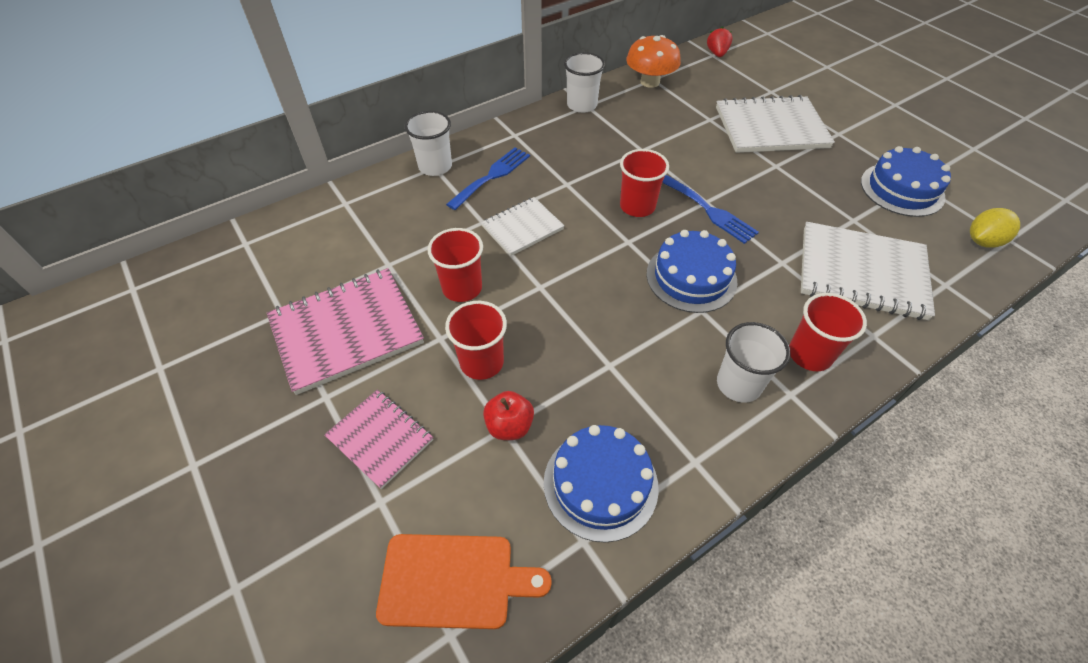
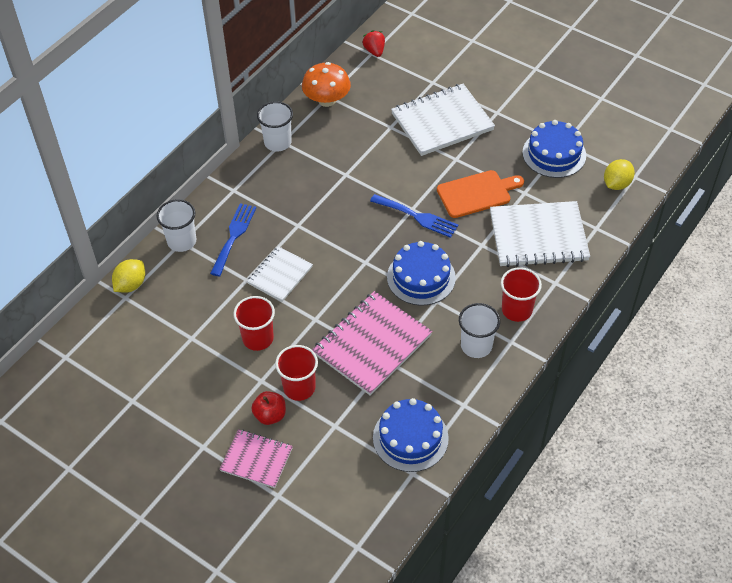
camera: 20 degrees left, 0 degrees up
(346, 331) = (190, 398): pink notebook -> pink notebook (372, 344)
(358, 193) = (131, 285): none -> yellow lemon
(453, 580) = (345, 520): orange cutting board -> orange cutting board (477, 193)
(509, 426) = (338, 423): red apple -> red apple (270, 415)
(637, 206) = (361, 229): red cup -> none

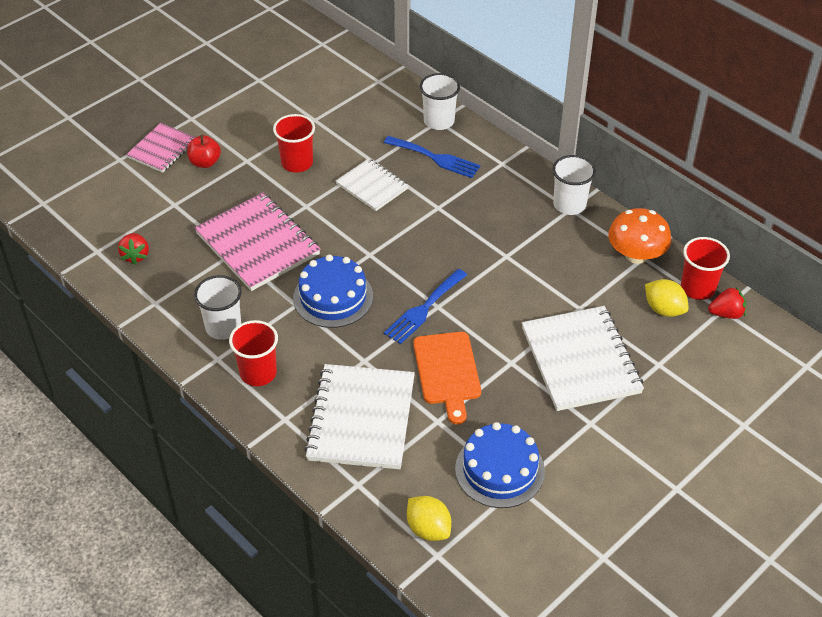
camera: 100 degrees right, 5 degrees down
(131, 285) = (392, 85): yellow lemon -> yellow lemon (664, 309)
(299, 388) = (227, 185): red cup -> red cup (697, 288)
(410, 438) = (135, 256): blue cake -> red strawberry

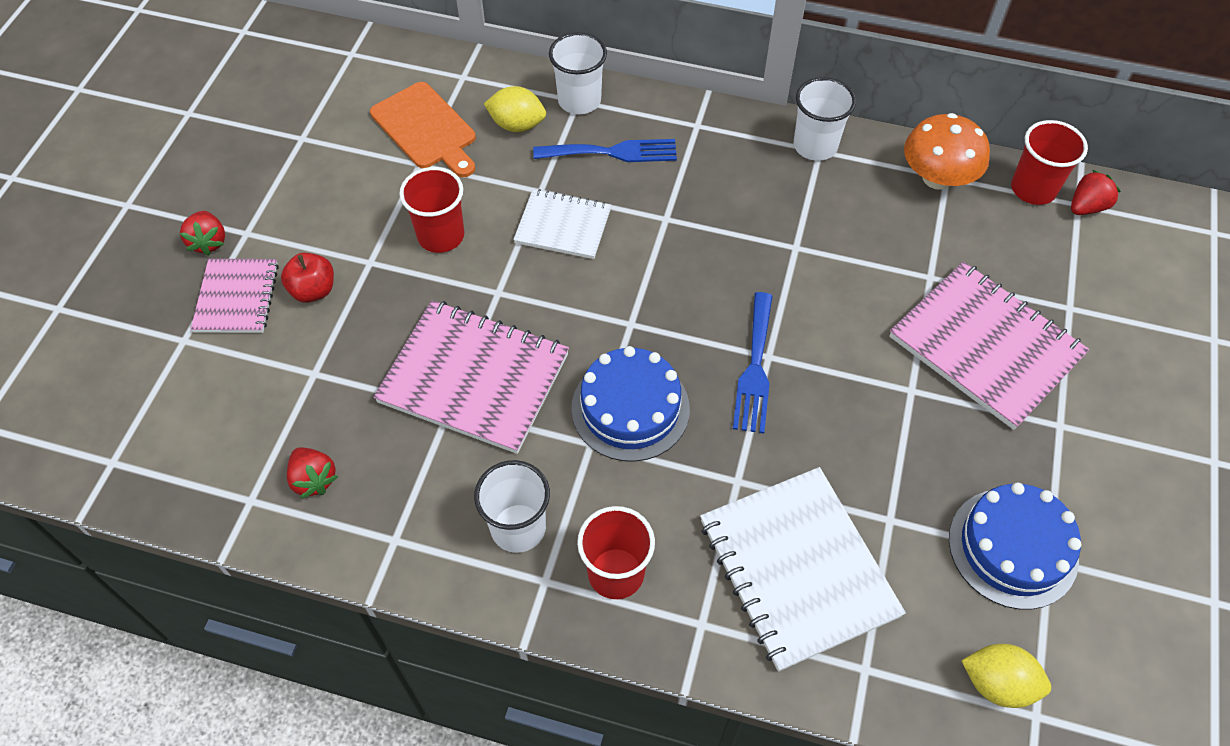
camera: 30 degrees left, 10 degrees up
(168, 115) = (209, 242): none -> red strawberry
(447, 372) = (849, 443): orange cutting board -> orange cutting board (426, 129)
(580, 360) = (985, 347): white notebook -> pink notebook
(664, 309) = (1020, 233): yellow lemon -> yellow lemon (517, 125)

